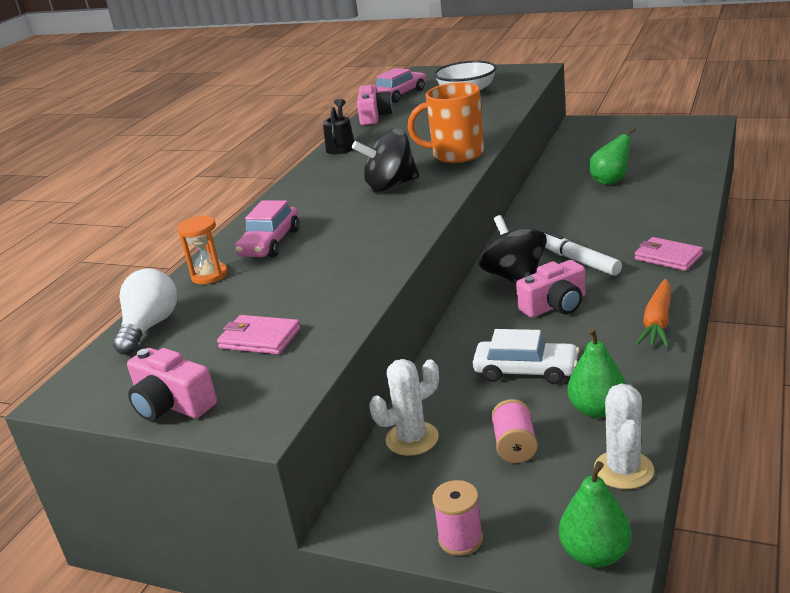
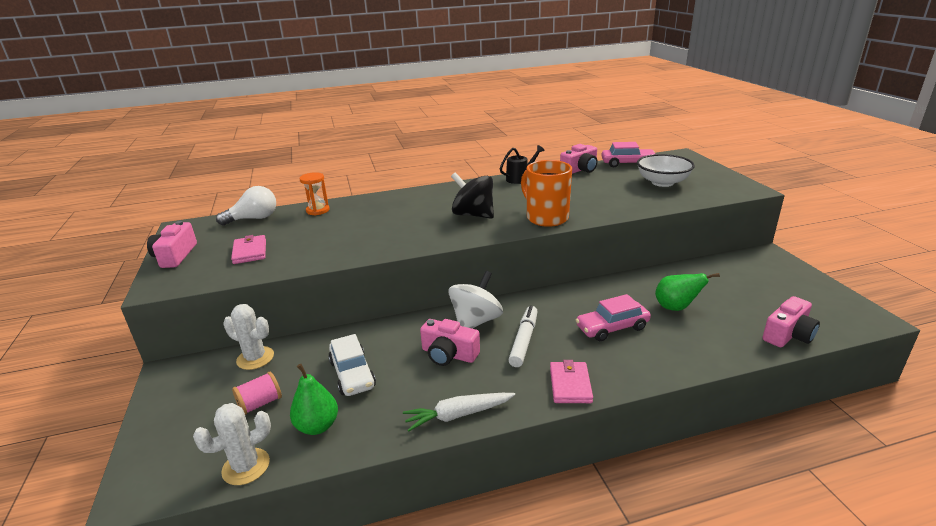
camera: 50 degrees right, 0 degrees up
(270, 243) = (366, 210): pink car -> pink car (612, 327)
(460, 539) = (156, 418): pink spool -> none
(514, 277) = (476, 321): black spinning top -> white spinning top
(595, 554) = (147, 486): green pear -> none
(657, 322) = (458, 415): orange carrot -> white carrot
(696, 155) = (788, 335): none -> pink camera

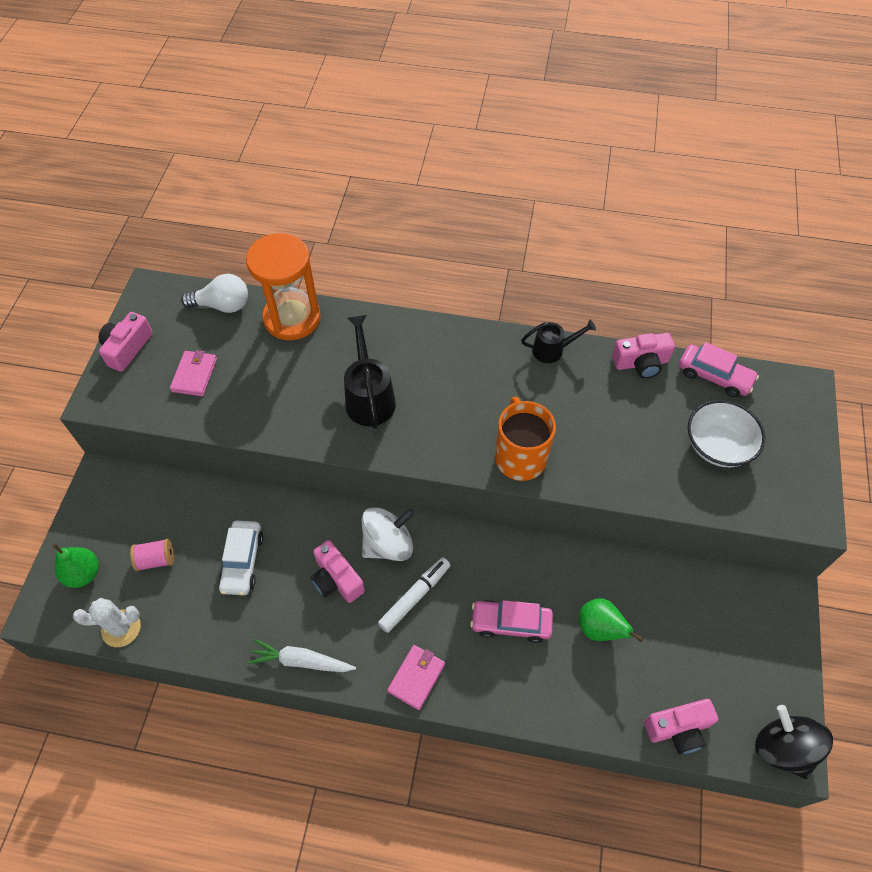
camera: 25 degrees right, 30 degrees up
(255, 358) = (173, 495): white cactus -> none
(317, 426) = (188, 612): green pear -> green pear (83, 574)
(318, 210) = (292, 318): orange hourglass -> orange hourglass, size x2.07
(409, 224) = (369, 397): none -> black watering can
(473, 215) = (446, 410): black spinning top -> black spinning top (782, 748)

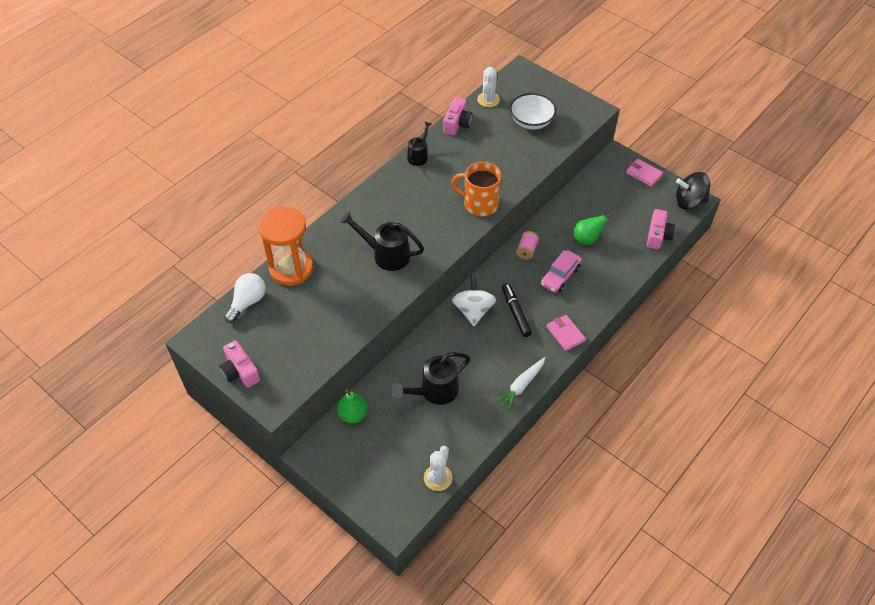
camera: 60 degrees left, 5 degrees down
(83, 574) = (381, 488): green pear -> green pear (353, 415)
(156, 560) = (400, 440): pink spool -> pink spool (526, 250)
(194, 375) = (296, 339): pink wallet -> pink wallet (643, 174)
(242, 561) = (434, 391): white car -> black watering can
(336, 579) = (479, 346): pink camera -> none
(415, 597) = (516, 312): white marker -> black marker
(714, 376) = (488, 99): pink car -> white cactus

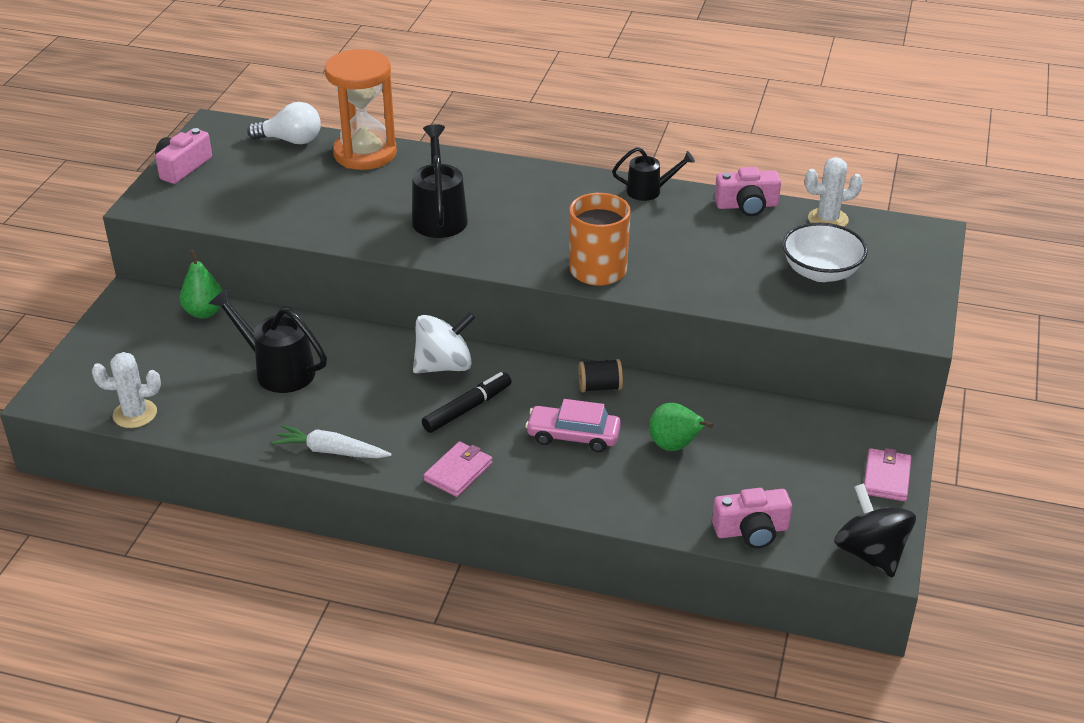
camera: 65 degrees right, 15 degrees down
(526, 250) = (600, 387): pink spool -> black spool

